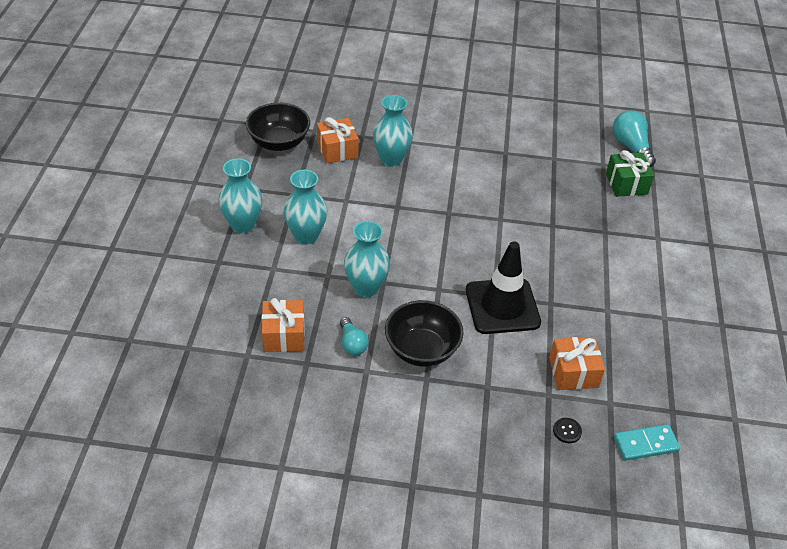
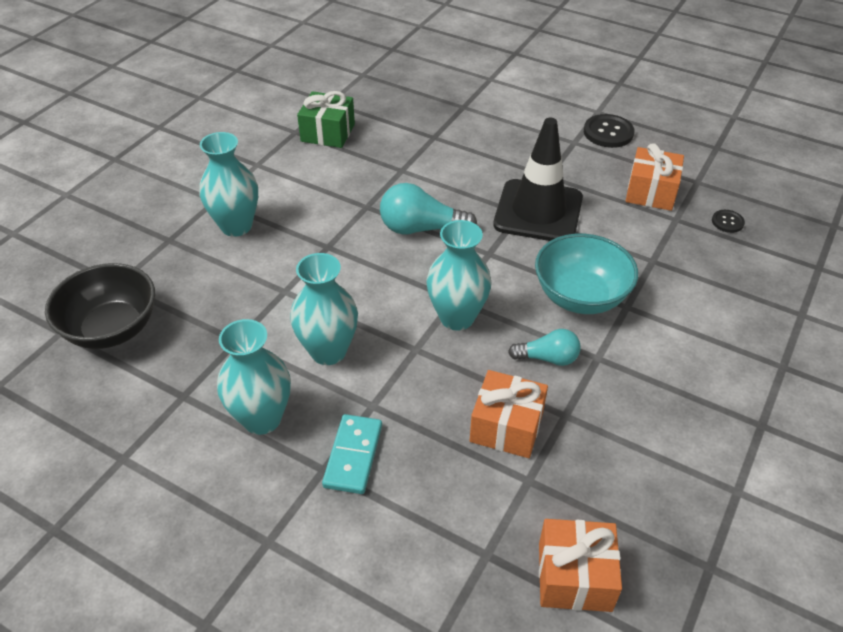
camera: 65 degrees left, 0 degrees up
(337, 150) = (178, 271): orange gift -> orange gift (574, 576)
(422, 350) = (580, 297): black bowl -> turquoise bowl
(626, 184) = (402, 70): green gift -> green gift (328, 133)
(631, 147) = (350, 49): turquoise light bulb -> turquoise light bulb (421, 229)
(637, 330) = (608, 132): none -> black button
(645, 444) = (753, 177): turquoise domino -> turquoise domino (353, 456)

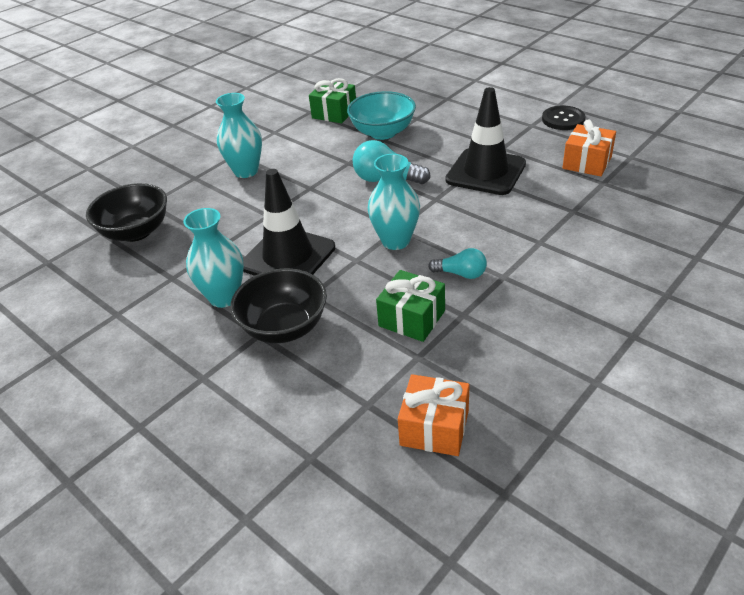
camera: 15 degrees right, 5 degrees down
(328, 351) = (288, 257): turquoise vase -> black traffic cone
(353, 456) = (284, 327): turquoise domino -> black bowl
(506, 427) = (411, 318): orange gift -> green gift
(580, 297) = (502, 233): turquoise bowl -> turquoise bowl (383, 132)
(727, 222) = (649, 187): black button -> none

